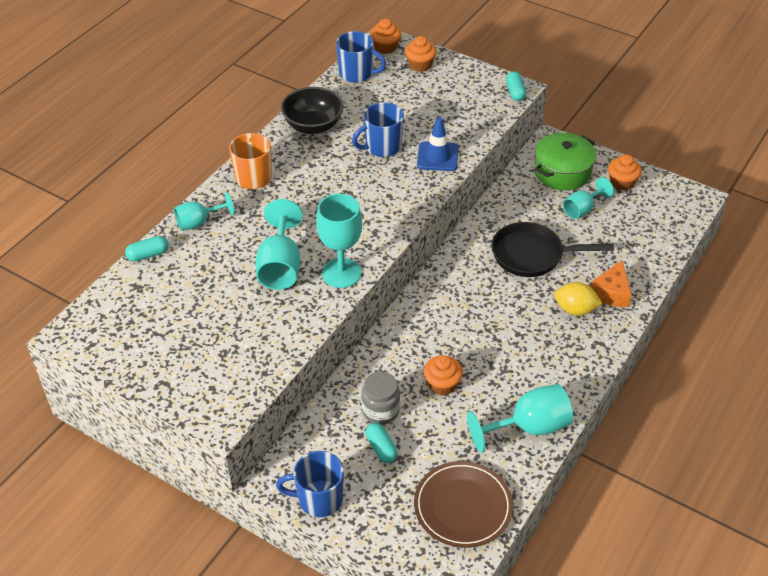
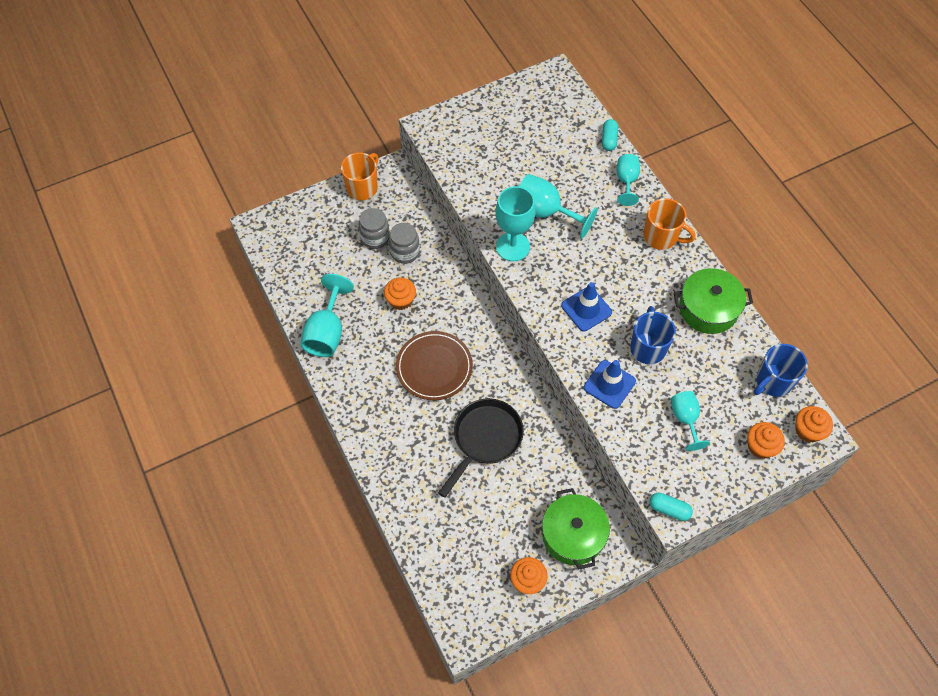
camera: 120 degrees right, 15 degrees up
(313, 126) = (708, 309): black bowl -> green pot
(319, 499) = (363, 187): blue mug -> orange mug
(373, 196) = (586, 309): none -> blue traffic cone
(381, 448) = (375, 238): turquoise capsule -> grey jar
(463, 506) = (299, 259): brown plate -> brown plate (434, 367)
(575, 309) = (407, 433): yellow lemon -> none
(582, 209) = (514, 518): turquoise goblet -> turquoise goblet (685, 419)
(611, 293) = (405, 472): orange cheese -> none

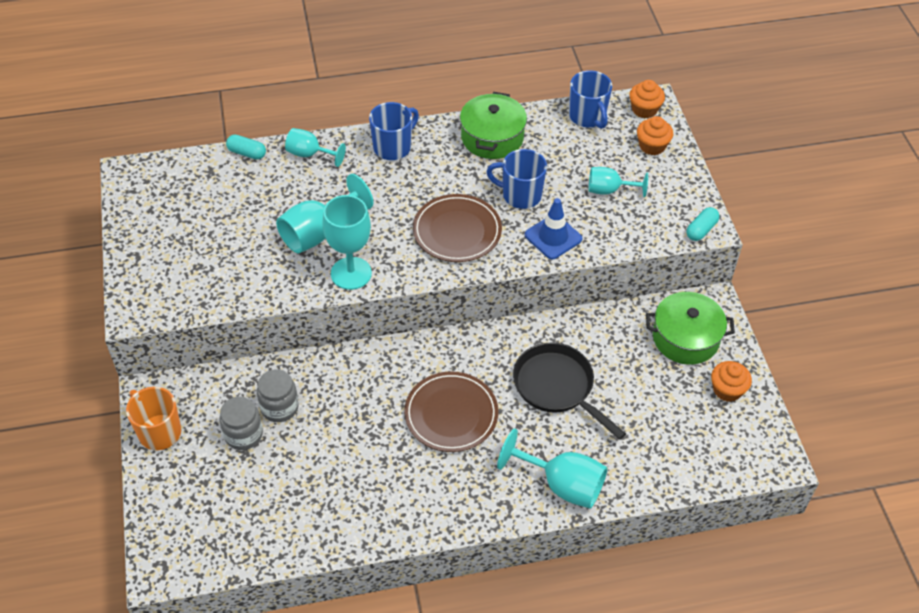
camera: 75 degrees left, 10 degrees down
(327, 332) = (361, 518): turquoise goblet -> turquoise goblet (562, 484)
(401, 300) = (347, 427): orange cupcake -> none
(586, 309) = (457, 231): blue traffic cone -> brown plate
(661, 237) = (393, 147): orange mug -> blue mug

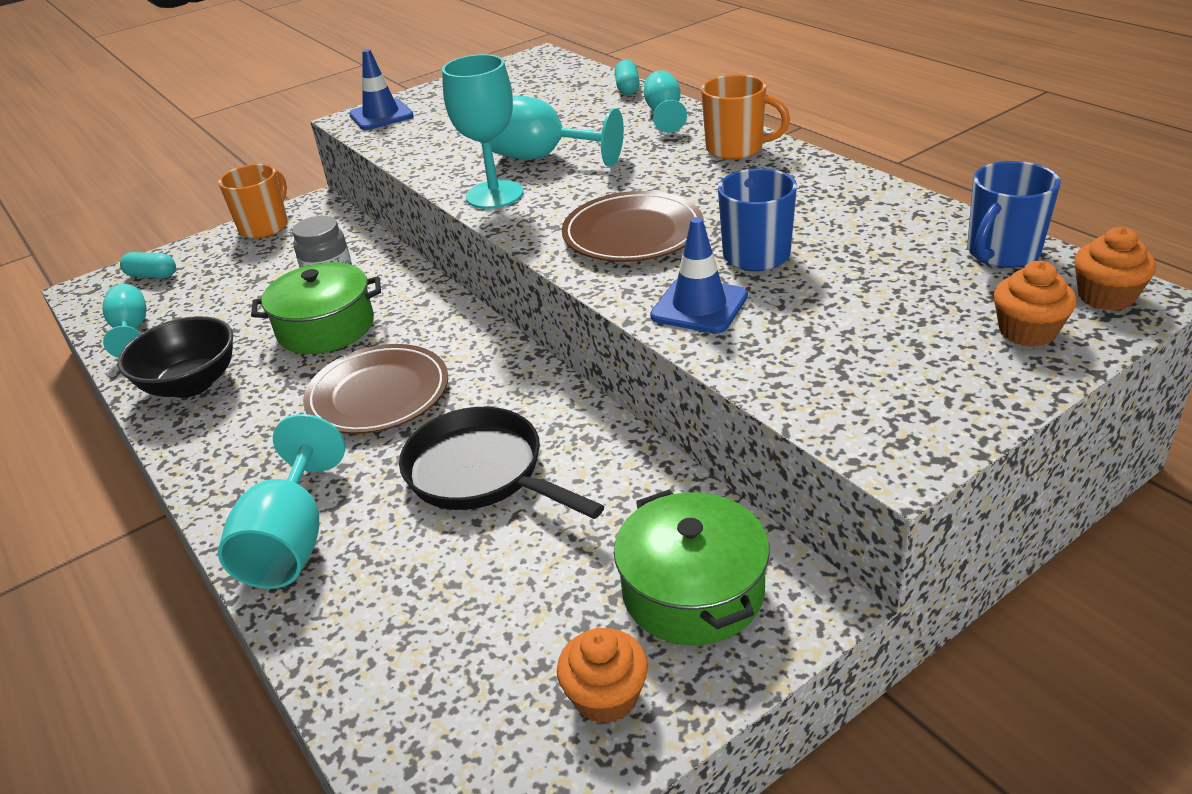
camera: 70 degrees right, 15 degrees down
(146, 295) = (381, 115): none -> blue traffic cone
(243, 434) = (280, 270): grey jar -> none
(364, 513) = (191, 384): none -> black bowl
(393, 147) = (736, 149): blue mug -> orange mug
(492, 137) = (844, 199): green pot -> green pot (326, 327)
(557, 387) = (481, 473): black pan -> black pan turned 75 degrees counterclockwise
(609, 190) = (861, 323): turquoise goblet -> turquoise goblet (131, 331)
(701, 230) = (885, 451): turquoise capsule -> turquoise capsule (152, 275)

